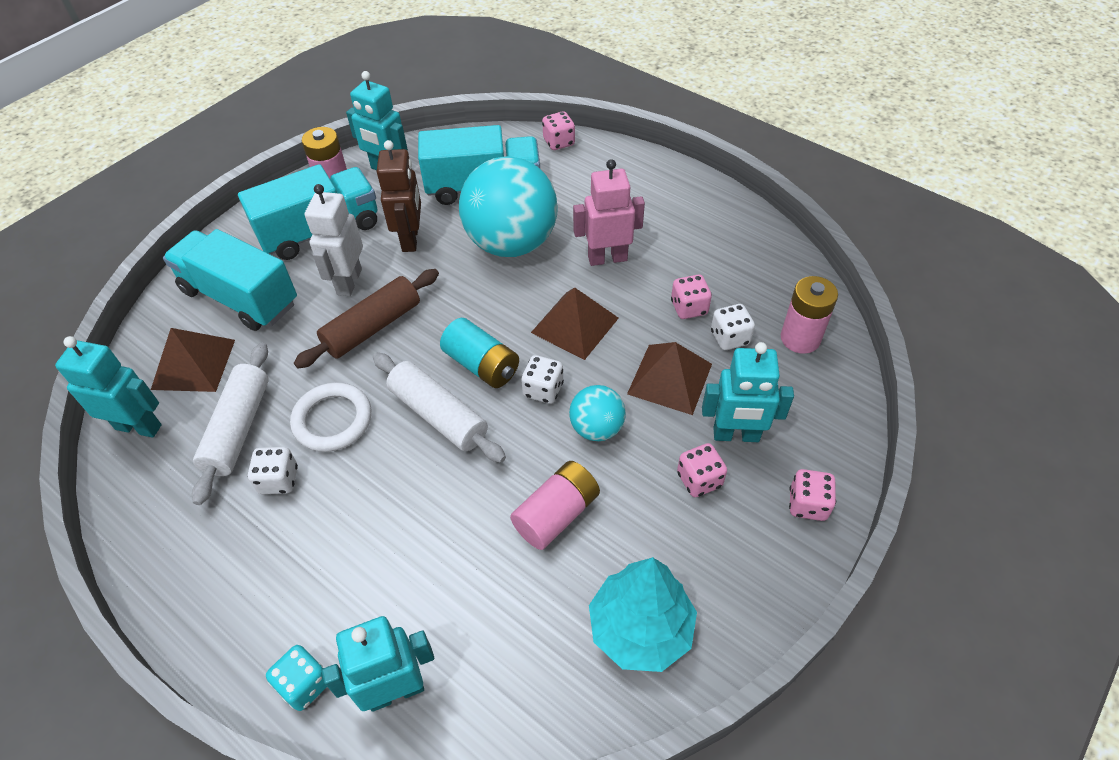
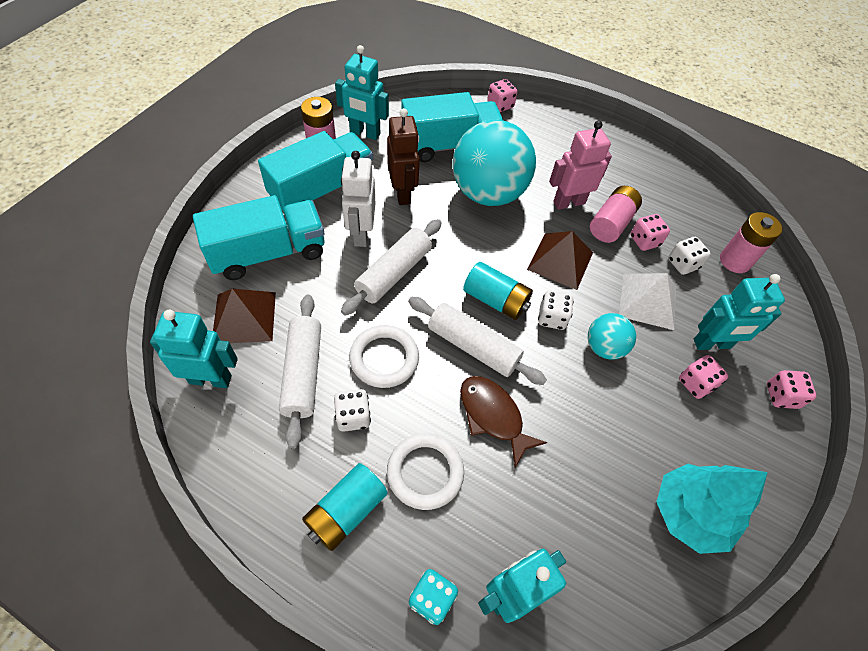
camera: 15 degrees left, 5 degrees up
(240, 297) = (268, 253): turquoise truck -> turquoise truck turned 135 degrees clockwise
(240, 580) = (346, 511): none -> turquoise battery
(340, 548) = (425, 472): none -> white ring
(372, 327) = (394, 273): brown rolling pin -> white rolling pin
(437, 494) = (493, 416): none -> brown fish
(556, 514) = (594, 424): pink battery -> pink battery (611, 223)
(670, 379) = (648, 301): brown pyramid -> white pyramid

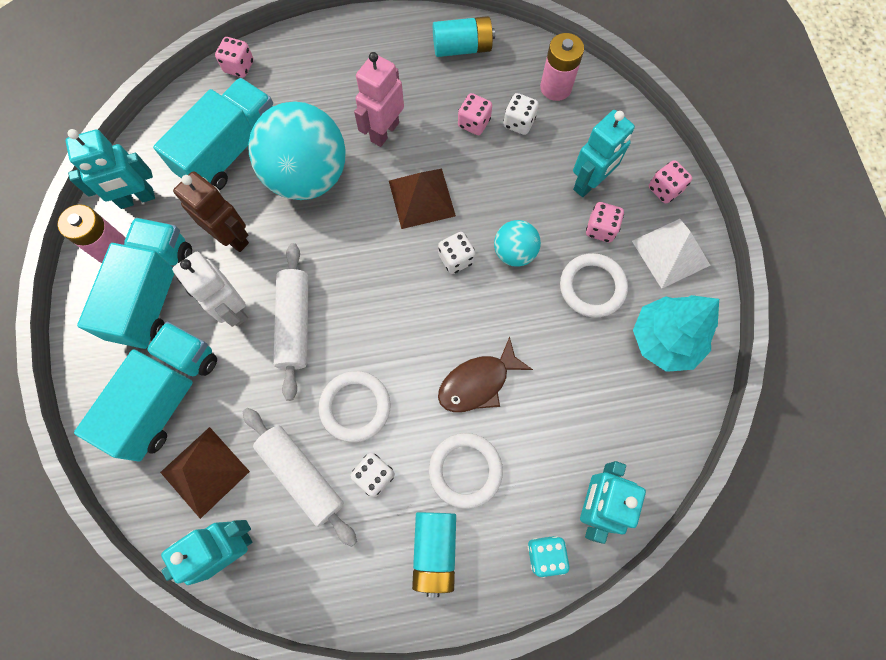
camera: 35 degrees left, 15 degrees up
(473, 347) = (416, 337): white rolling pin -> none
(493, 416) = (478, 382): brown fish -> brown fish turned 45 degrees counterclockwise
(495, 300) = (399, 279): turquoise battery -> turquoise battery (462, 48)
(611, 223) = (435, 126): pink battery -> none
(648, 301) = (517, 181): white pyramid -> white pyramid (671, 253)
(652, 421) = (592, 287): none -> white ring

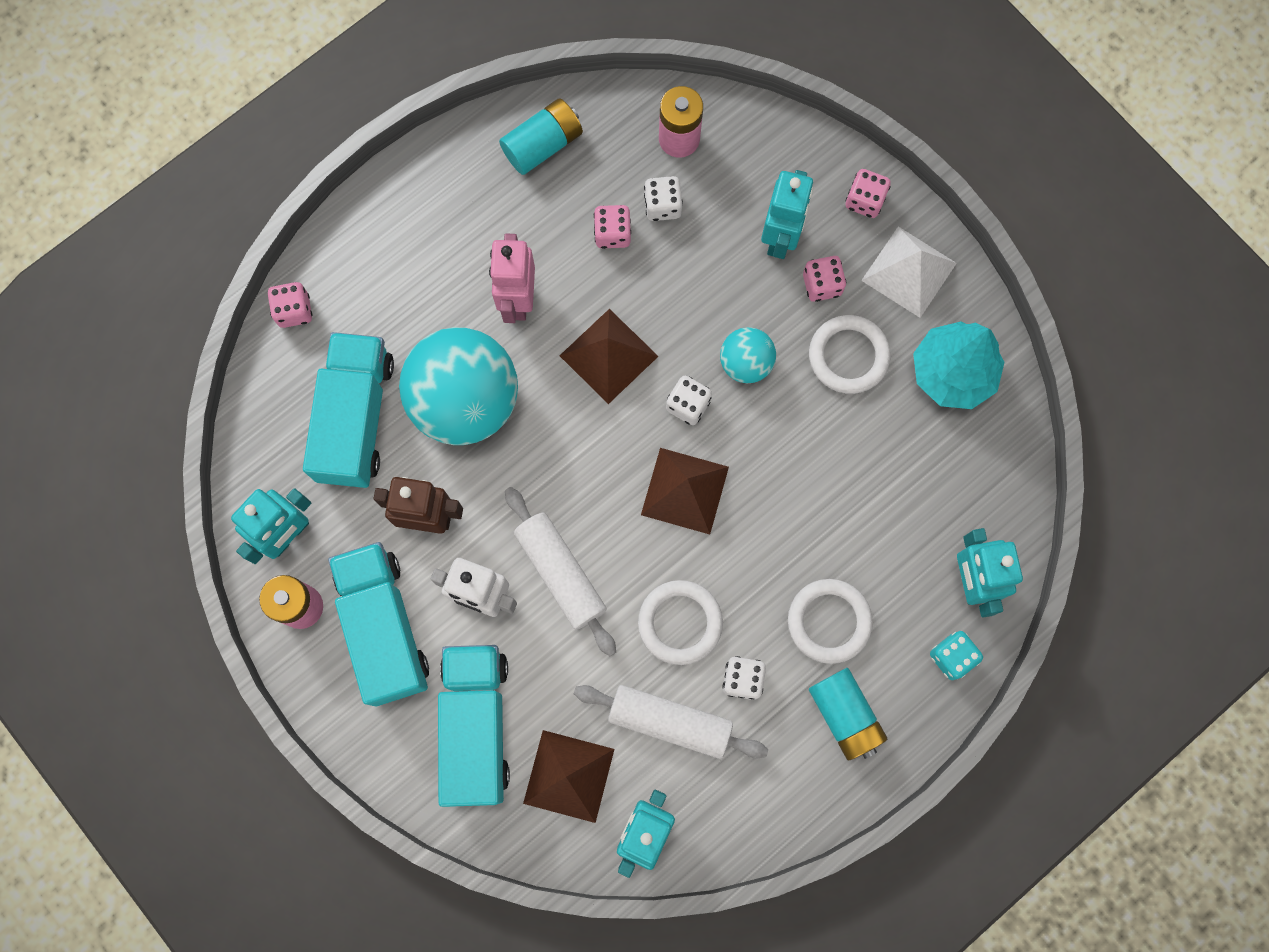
camera: 30 degrees left, 5 degrees up
(417, 315) = (684, 490): none -> brown pyramid
(478, 382) = (789, 525): brown fish -> none

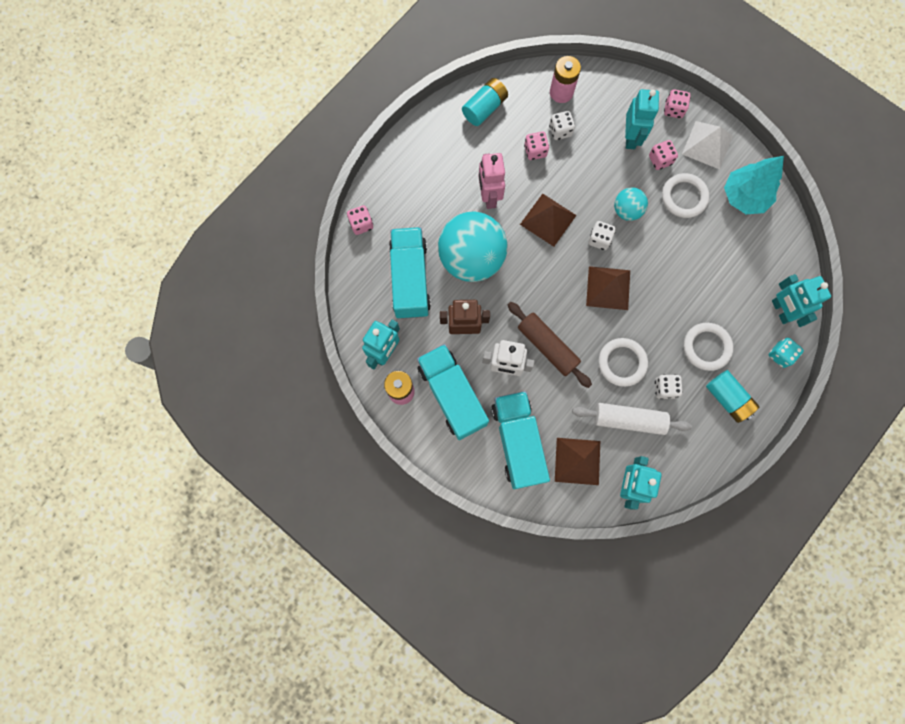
camera: 10 degrees left, 0 degrees up
(560, 573) = (547, 346): white rolling pin -> brown rolling pin

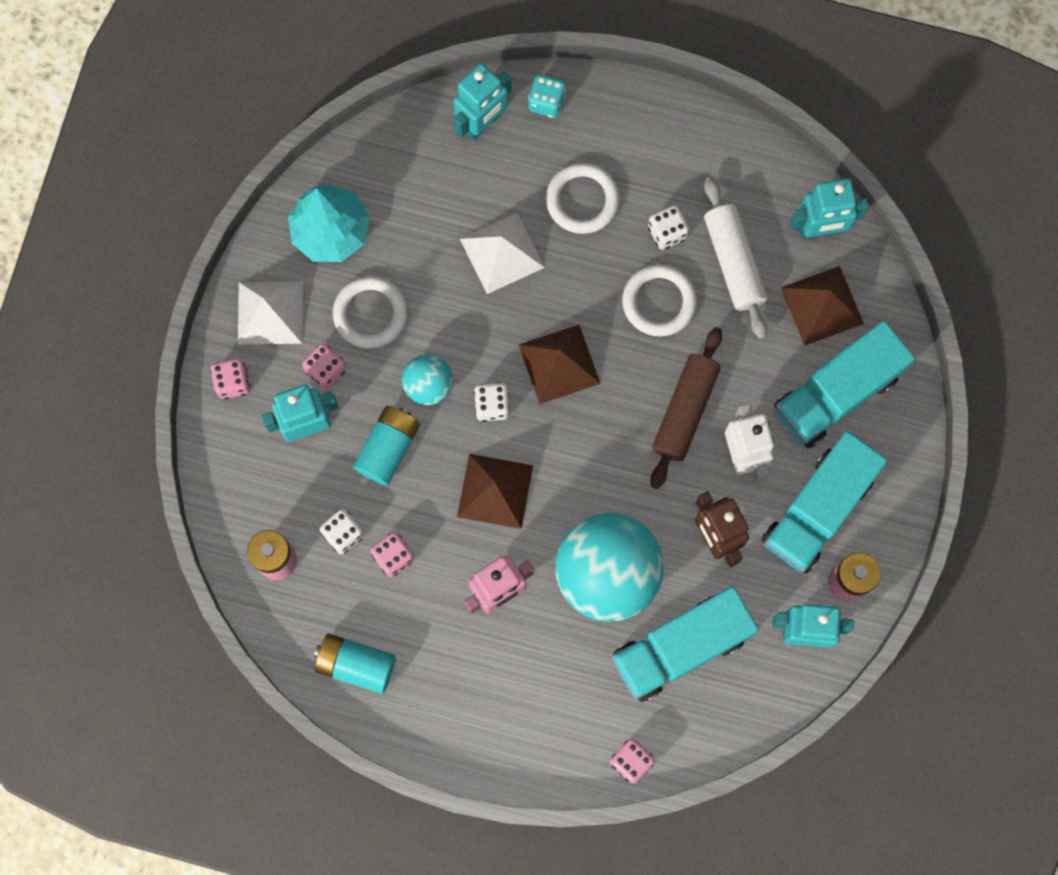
camera: 115 degrees left, 0 degrees up
(691, 286) = (502, 253): none -> white pyramid
(727, 398) = (640, 148): turquoise battery -> turquoise battery (388, 448)

